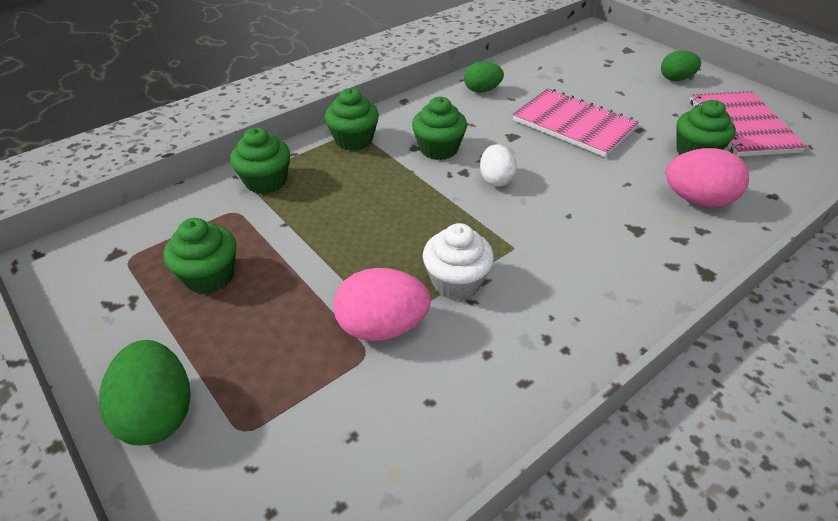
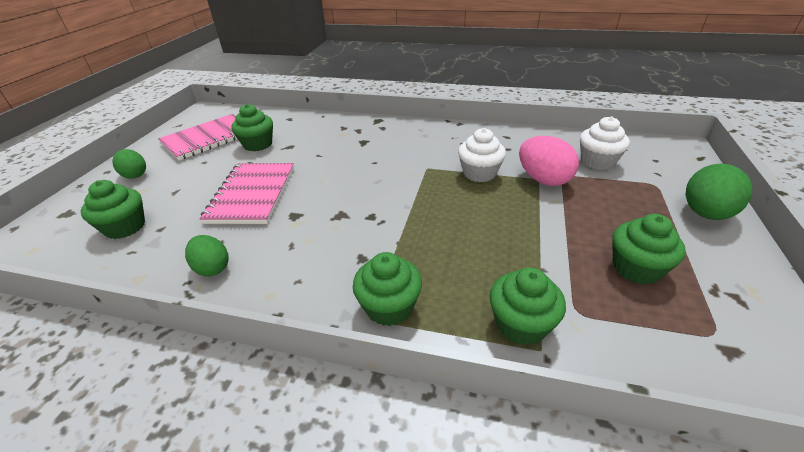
camera: 125 degrees left, 5 degrees down
(351, 426) = (597, 161): none -> white cupcake
(438, 149) = (351, 243): green cupcake -> green cupcake (125, 227)
(496, 179) = (365, 199): white egg -> none
(697, 200) = (315, 133): pink egg -> none

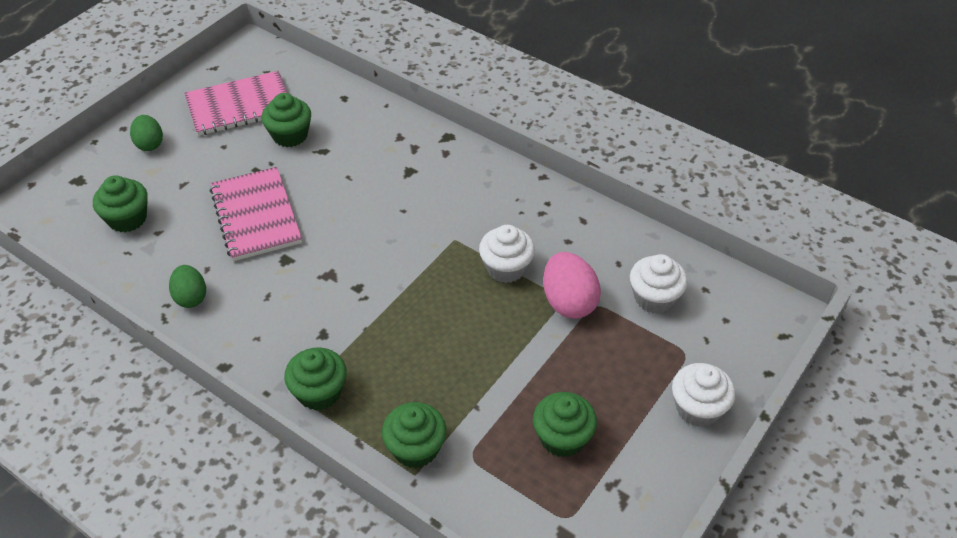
camera: 20 degrees right, 10 degrees up
(252, 194) = (256, 216): pink notebook -> pink notebook turned 45 degrees counterclockwise
(705, 213) = (698, 408): green egg -> white cupcake

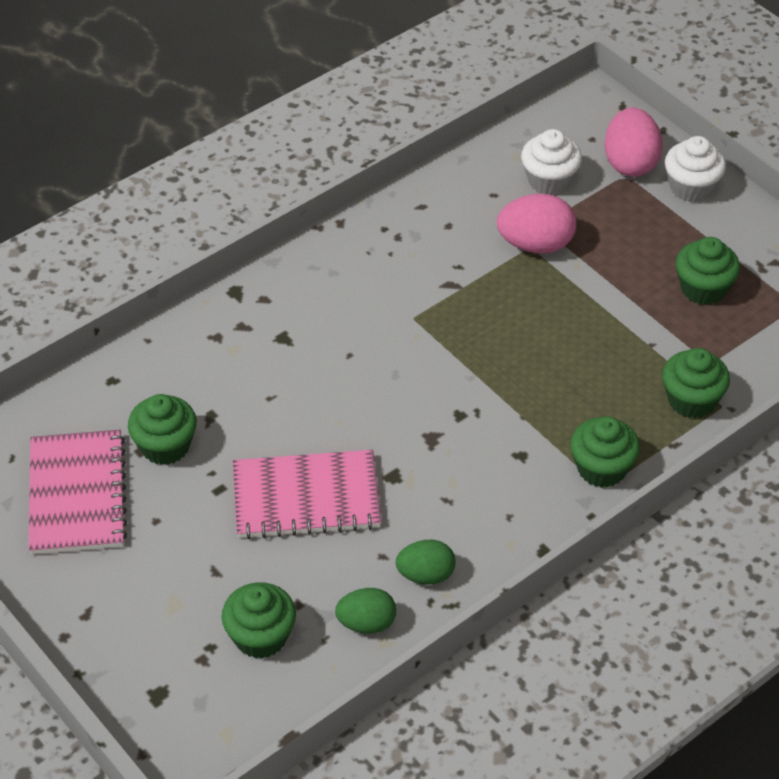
camera: 75 degrees left, 0 degrees up
(150, 144) = (115, 605): green egg -> green egg (366, 623)
(506, 268) = (472, 283): white cupcake -> none
(707, 354) = (630, 163): none -> pink egg

